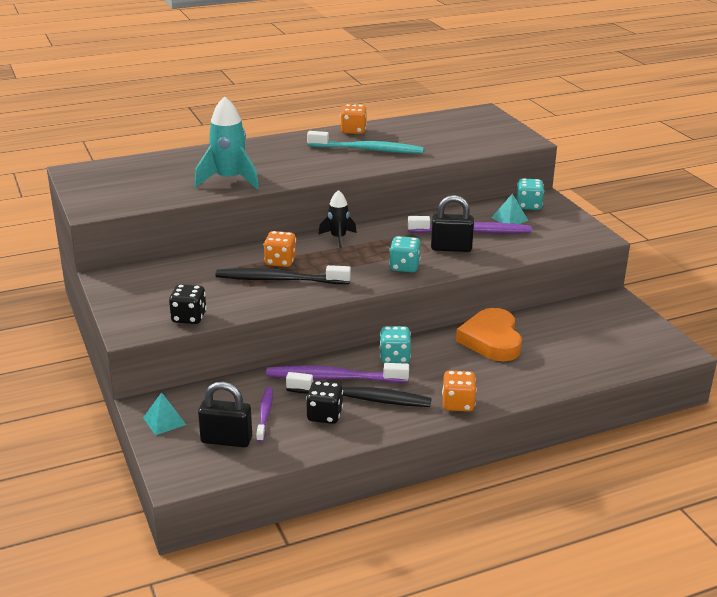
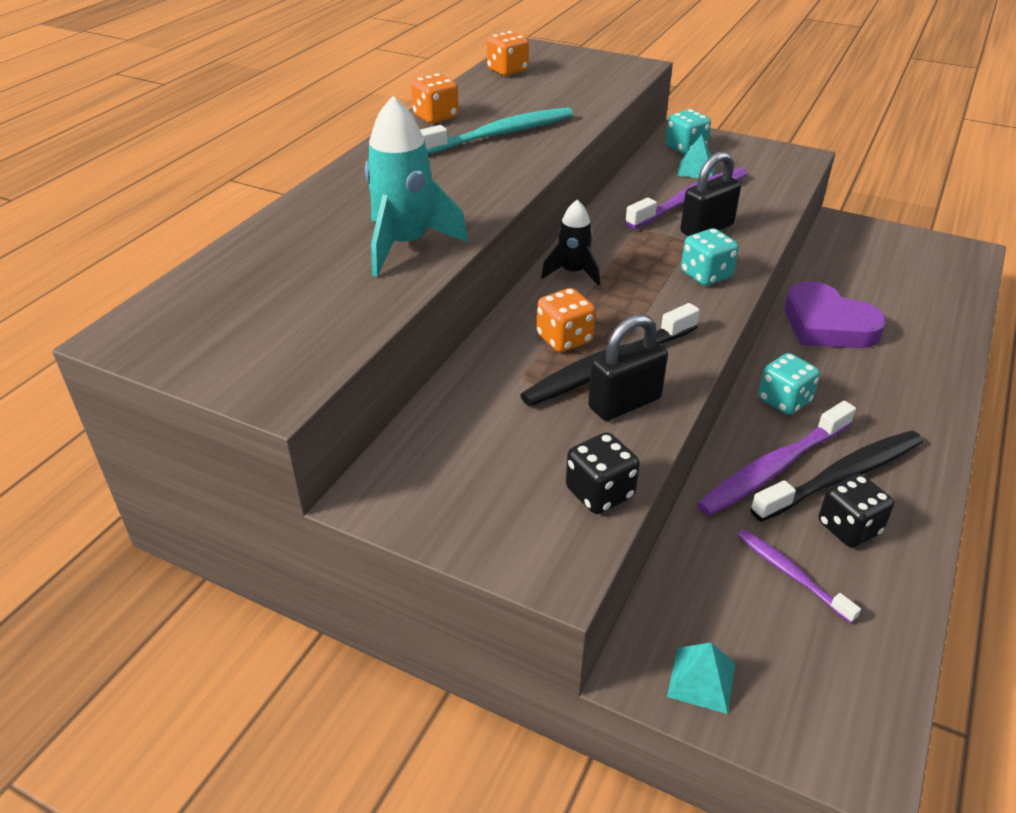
camera: 40 degrees left, 10 degrees up
(226, 440) = (816, 649): black padlock -> black padlock (624, 403)
(458, 404) = (929, 422): orange dice -> orange dice (507, 70)
(491, 340) = (827, 325): orange heart -> purple heart

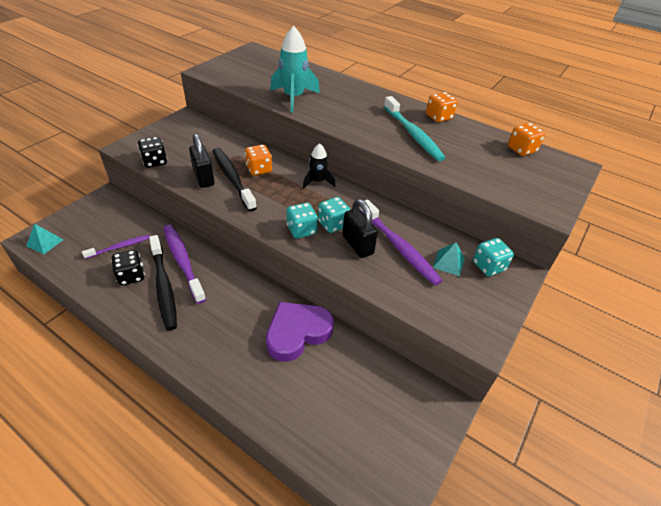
camera: 95 degrees right, 5 degrees up
(701, 679) = (93, 208): turquoise pyramid -> turquoise pyramid (45, 242)
(784, 401) = (230, 283): turquoise dice -> turquoise dice (333, 224)

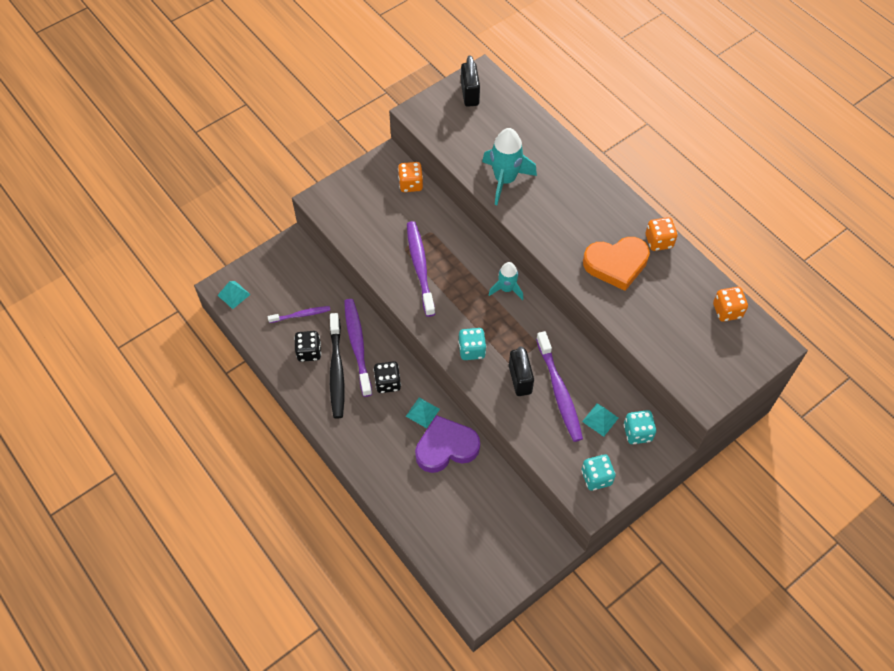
camera: 20 degrees right, 15 degrees up
(155, 162) = (346, 228): black dice -> black dice (388, 383)
(204, 178) = (391, 261): black padlock -> black padlock (469, 94)
(232, 178) = (420, 267): black toothbrush -> purple toothbrush
(259, 169) = (450, 259): orange dice -> orange dice (410, 184)
(263, 306) = (422, 412): none -> turquoise pyramid
(317, 182) = (506, 289): black rocket -> turquoise rocket
(333, 224) = (504, 350): turquoise dice -> turquoise dice (596, 477)
(413, 134) = (616, 264): turquoise toothbrush -> orange heart

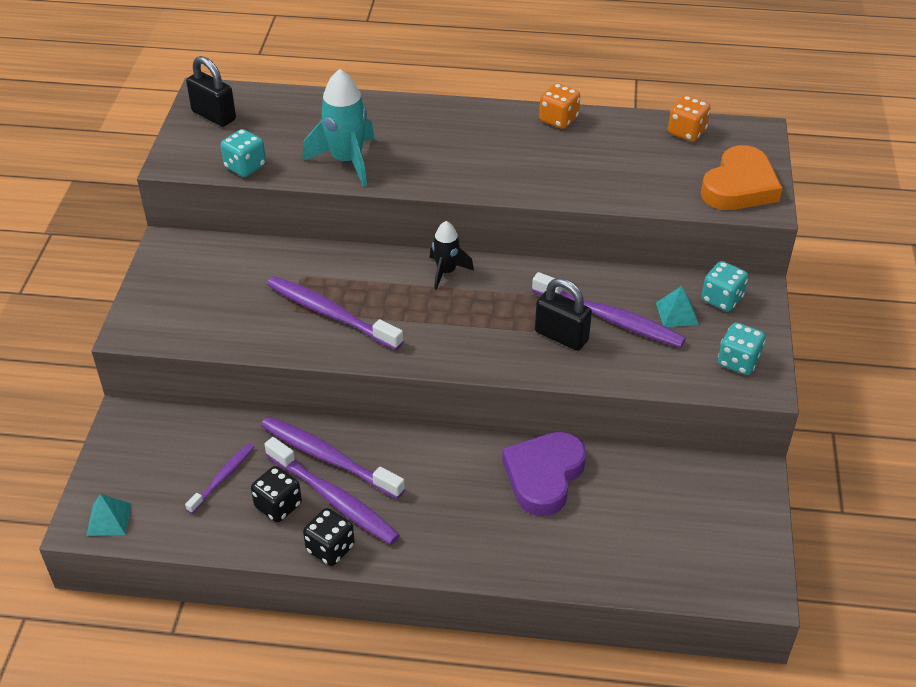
camera: 45 degrees left, 15 degrees down
(336, 370) = (334, 499): black toothbrush -> purple toothbrush
(388, 383) = (407, 466): black dice -> black dice (330, 548)
(410, 184) = (224, 250): orange dice -> none
(422, 412) = (479, 464): turquoise pyramid -> none
(471, 350) = (481, 346): turquoise dice -> turquoise dice (245, 167)
(506, 289) = (446, 272): turquoise rocket -> black rocket
(616, 264) = (546, 159): orange heart -> orange heart (739, 186)

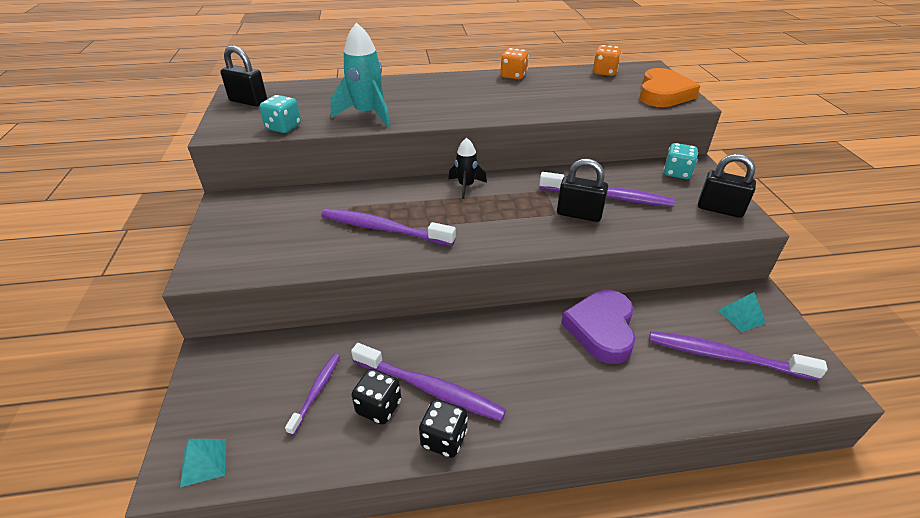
camera: 15 degrees left, 5 degrees down
(328, 458) = (411, 352): purple toothbrush -> purple toothbrush (725, 357)
(677, 313) = (652, 186): turquoise pyramid -> turquoise pyramid (741, 316)
(738, 361) = (719, 209): turquoise dice -> black padlock

